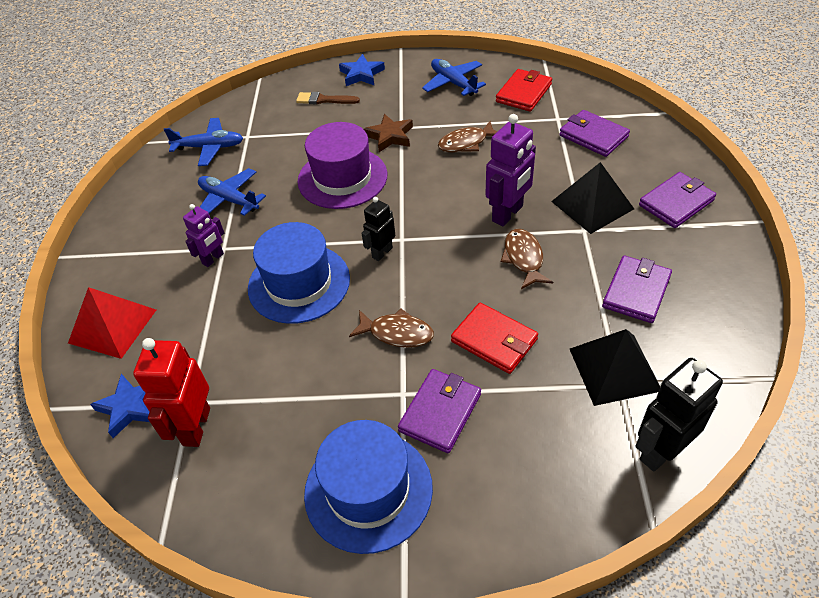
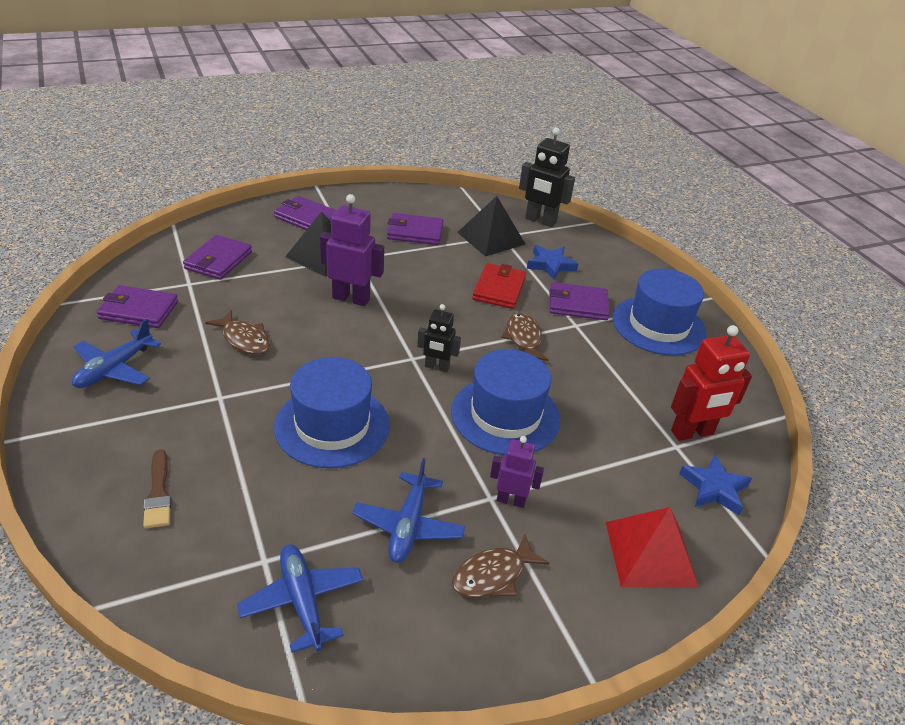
camera: 120 degrees left, 10 degrees down
(342, 178) = (332, 425): purple hat -> blue hat
(361, 74) = (85, 467): blue star -> blue star (550, 265)
(390, 136) = (240, 403): brown star -> none
(524, 93) = (138, 310): red wallet -> purple wallet
(524, 258) = (404, 284): brown fish -> brown fish (493, 575)

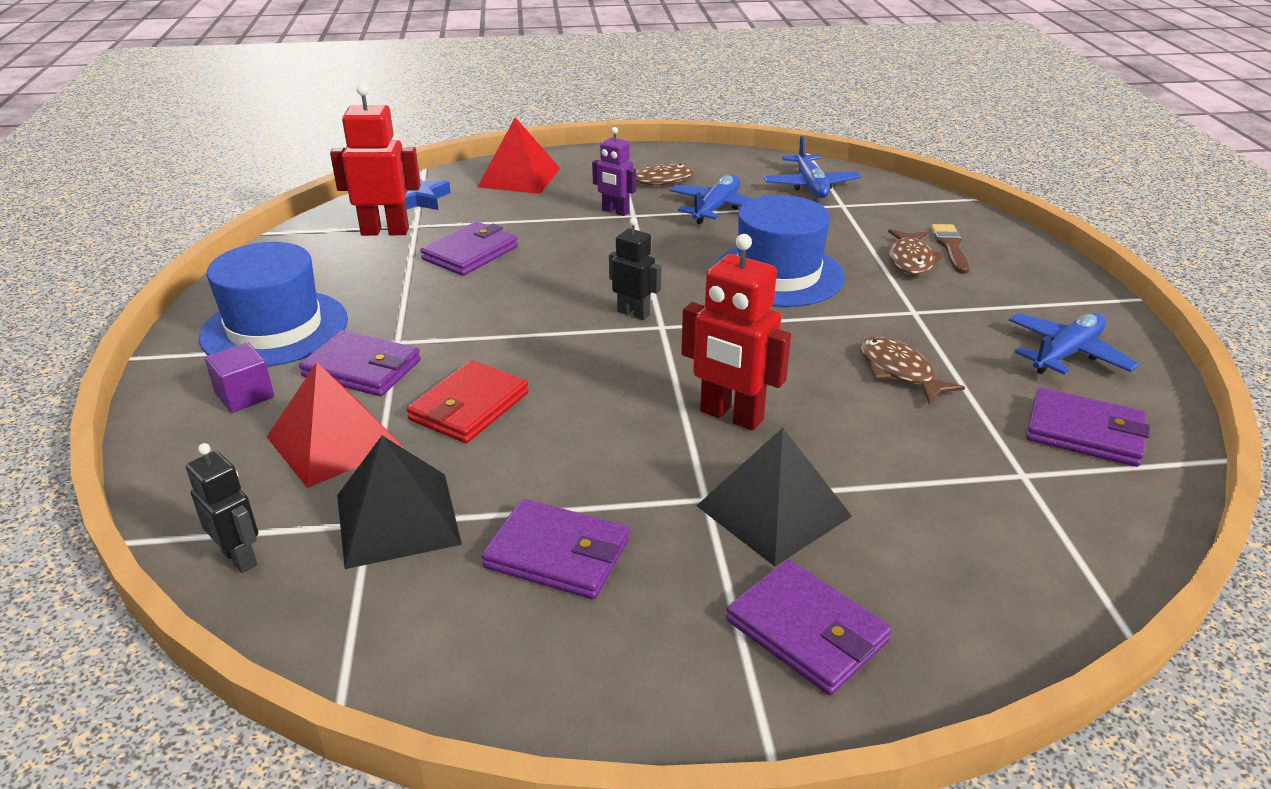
camera: 160 degrees left, 5 degrees down
(218, 260) = (986, 520): purple wallet -> purple wallet (470, 253)
(351, 298) = (731, 416): purple robot -> red robot
(505, 415) = (577, 263): blue hat -> none
(523, 338) = (491, 332): brown fish -> brown fish (910, 260)
(540, 221) = (240, 558): black robot -> black robot, size x0.61
(550, 265) = (334, 442): blue star -> red pyramid
(621, 282) = (245, 395): none -> purple cube

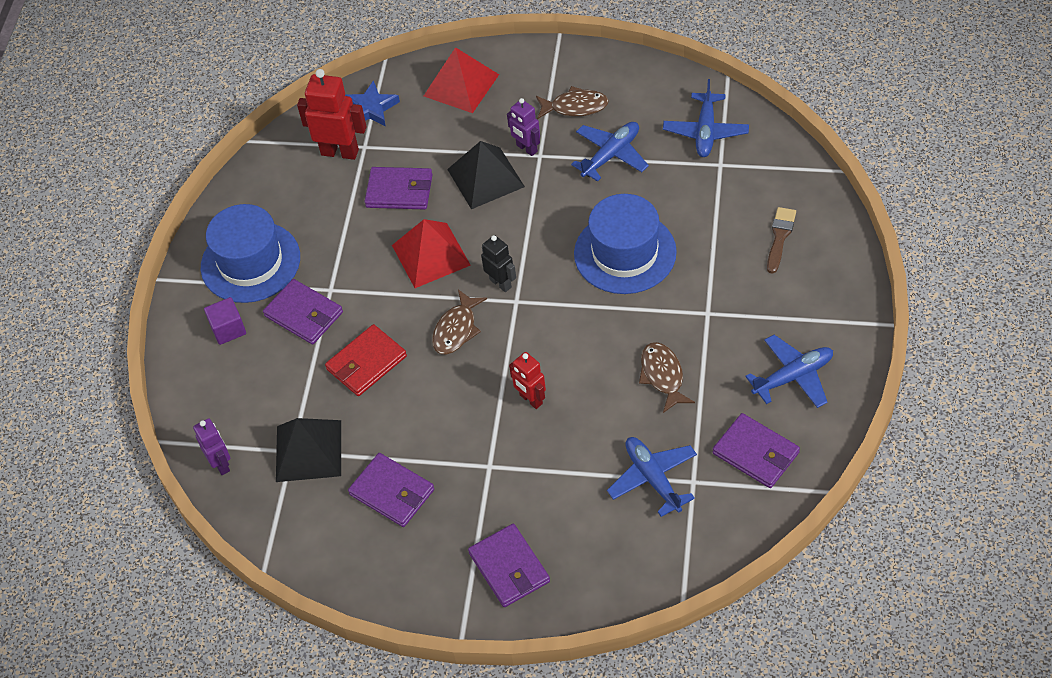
camera: 20 degrees right, 20 degrees up
(240, 558) = (221, 464): black robot -> purple robot
(334, 442) = (279, 381): red pyramid -> red pyramid (431, 255)
(470, 253) = (399, 191): purple wallet -> purple wallet turned 45 degrees clockwise
(731, 416) = (530, 399): red robot -> red robot, size x0.61
(773, 511) = (525, 483): black pyramid -> black pyramid (485, 178)
(910, 260) = (738, 250): brown fish -> brown fish (456, 329)
(963, 479) = (653, 478): none -> blue plane

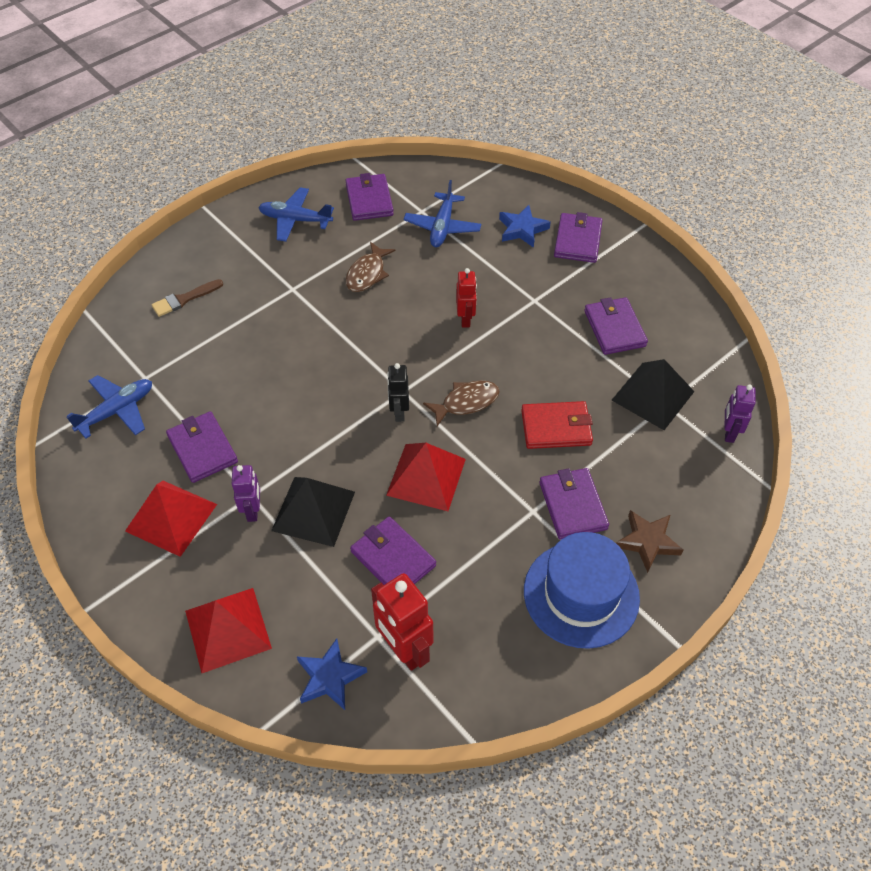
camera: 145 degrees left, 0 degrees up
(228, 329) = (647, 542): purple cube -> brown star
(575, 107) = (171, 517): brown fish -> red pyramid
(575, 538) = (522, 229): none -> blue star
(611, 155) = (202, 449): blue plane -> purple wallet
(625, 253) = (290, 366): blue hat -> none

